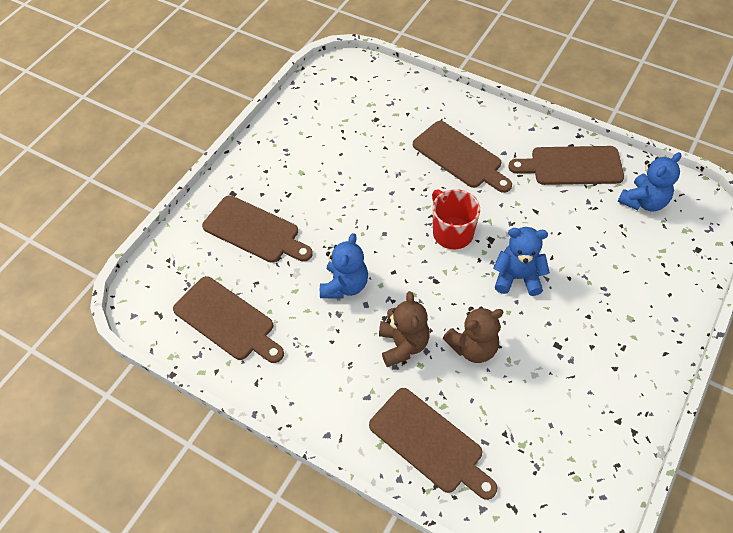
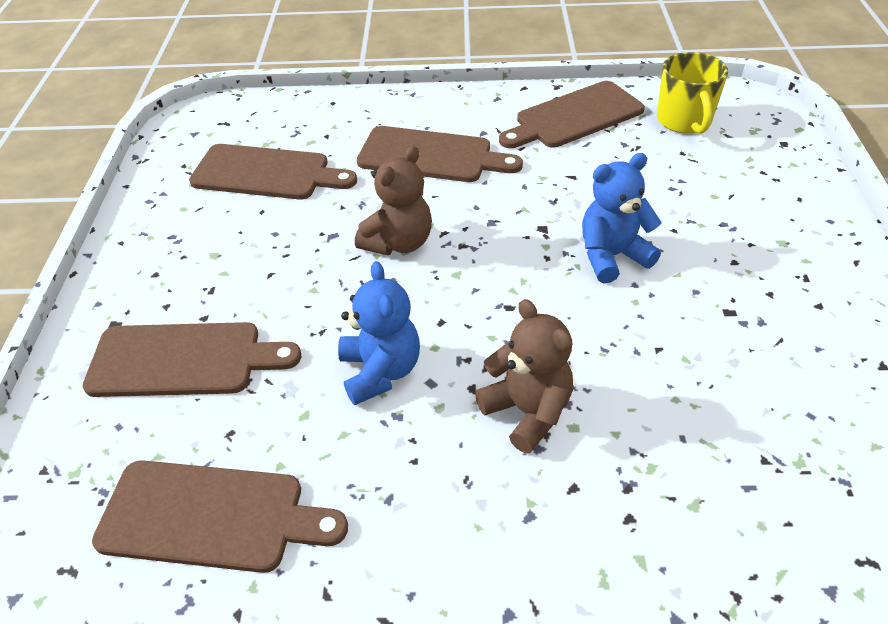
camera: 30 degrees left, 10 degrees down
(429, 443) = (676, 534): brown cutting board -> brown cutting board (267, 173)
(452, 232) = (486, 241): red mug -> none
(473, 347) = (627, 366): brown teddy bear -> brown teddy bear (398, 243)
(643, 201) = (684, 121): blue teddy bear -> yellow mug

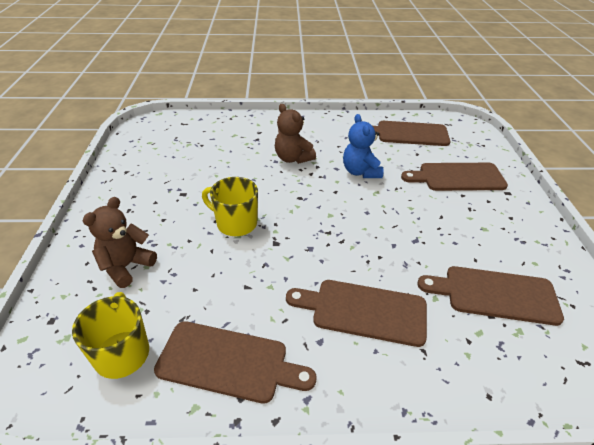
camera: 175 degrees right, 5 degrees down
(398, 243) = (370, 234): brown teddy bear -> brown teddy bear (126, 266)
(574, 117) = (228, 362): brown cutting board -> brown cutting board turned 45 degrees clockwise
(612, 256) = (235, 223): blue teddy bear -> yellow mug

